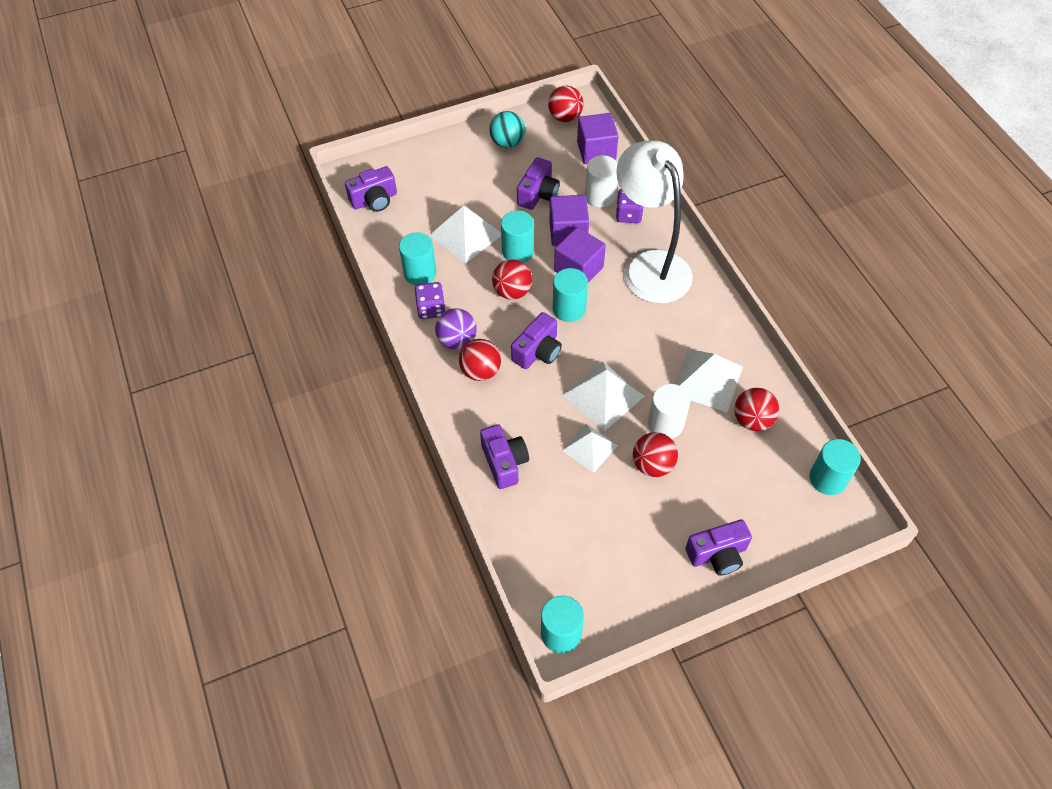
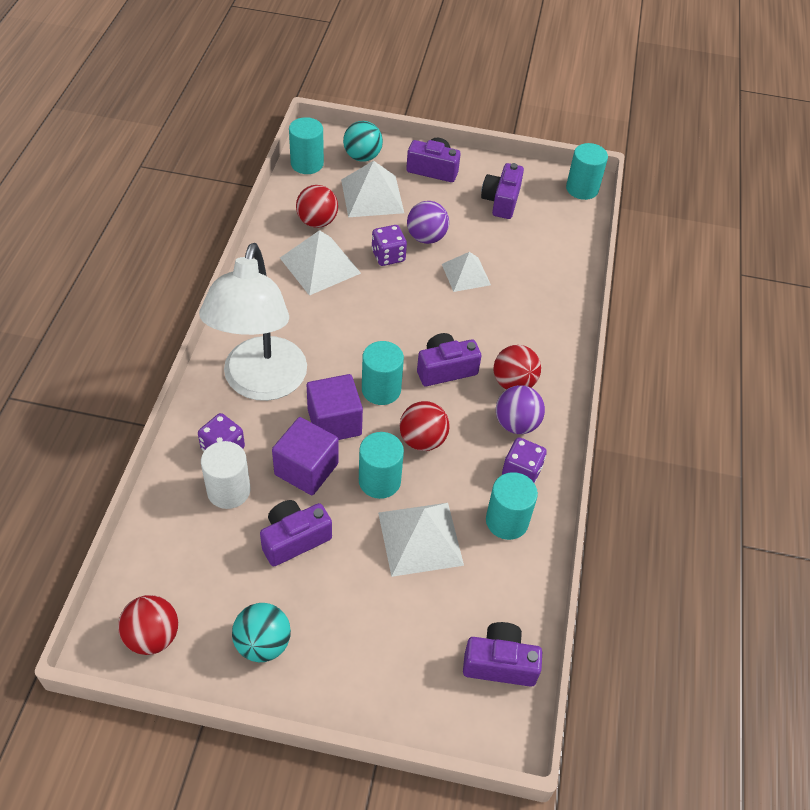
camera: 150 degrees left, 5 degrees down
(504, 462) = (546, 302): purple camera -> purple camera (501, 201)
(596, 151) = (170, 555): purple cube -> none
(603, 395) = (419, 303): white pyramid -> white pyramid (372, 196)
(653, 465) = (426, 237): red ball -> purple ball
(665, 424) = (388, 256): white cylinder -> purple dice
(792, 523) = (362, 157): none -> turquoise ball

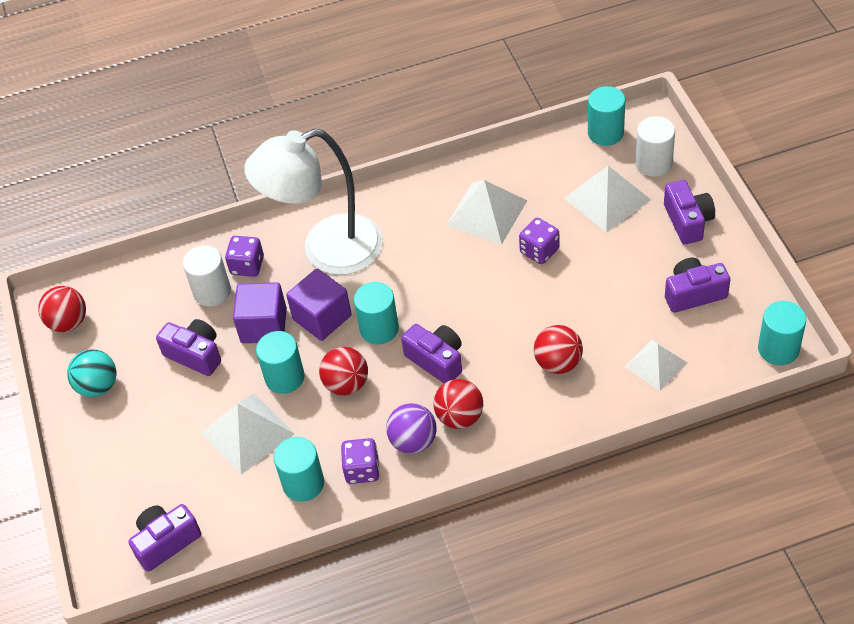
camera: 70 degrees right, 0 degrees up
(317, 222) = (537, 181): red ball -> red ball (558, 363)
(362, 157) = (653, 163): turquoise ball -> white cylinder
(426, 237) = (588, 264): purple ball -> none
(466, 274) = (566, 317): white pyramid -> white pyramid (655, 364)
(500, 663) = (166, 542): purple camera -> purple camera turned 105 degrees counterclockwise

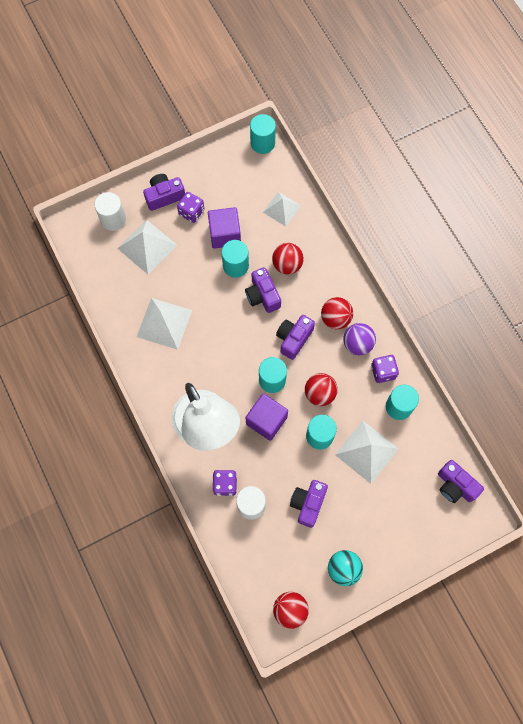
camera: 105 degrees left, 20 degrees up
(264, 326) = (278, 460): purple cube -> purple cube (225, 234)
(539, 251) = (196, 285): purple dice -> purple dice (191, 212)
(605, 133) = (85, 252): turquoise cylinder -> turquoise cylinder (235, 266)
(693, 294) = (224, 190): purple camera -> purple camera (262, 295)

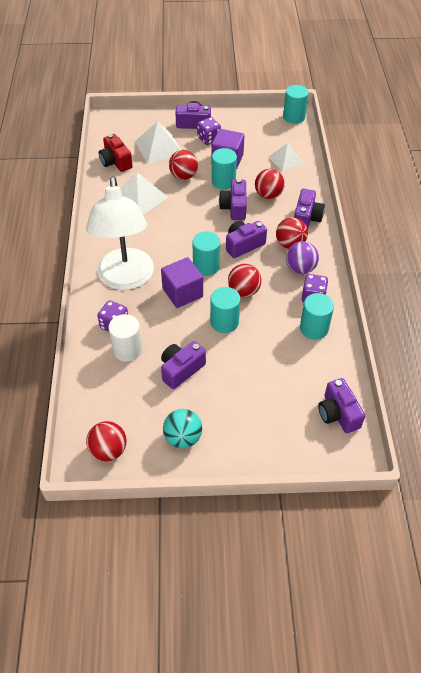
camera: 25 degrees right, 20 degrees down
(113, 219) = (144, 124): white cylinder -> none
(114, 286) = (115, 162): none -> red camera
(192, 275) = (183, 176): none -> red ball
(336, 279) = (306, 218): none -> purple camera
(366, 451) = (262, 351): white pyramid -> none

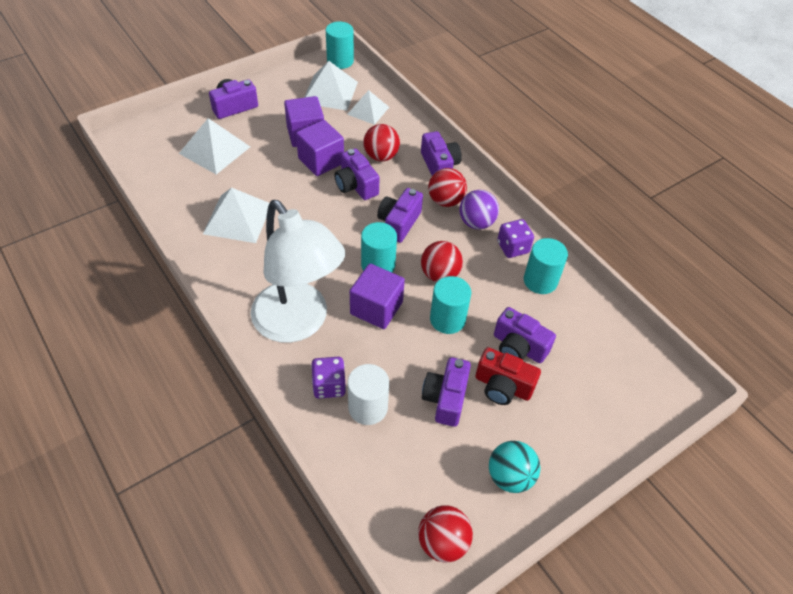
camera: 35 degrees left, 0 degrees up
(115, 162) = (174, 187): red camera -> red camera (503, 386)
(183, 176) = (270, 172): red ball -> none
(209, 139) = (266, 118): purple dice -> none
(223, 182) = (321, 161): turquoise cylinder -> purple cube
(268, 137) = (330, 92): none -> white pyramid
(338, 413) = (633, 360): purple camera -> purple camera (518, 347)

